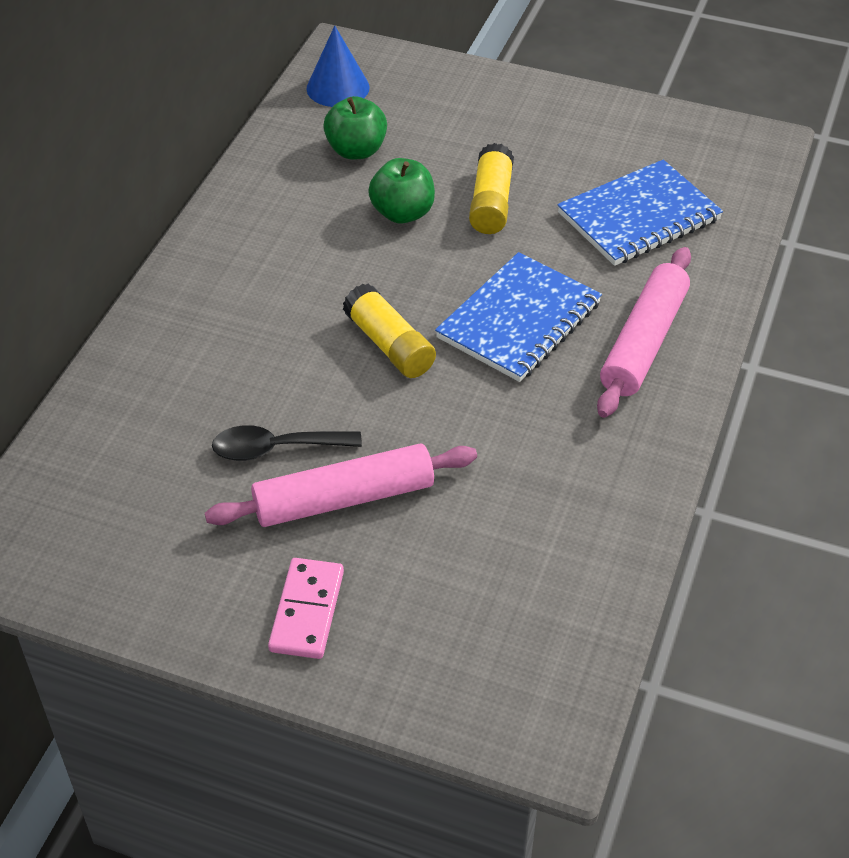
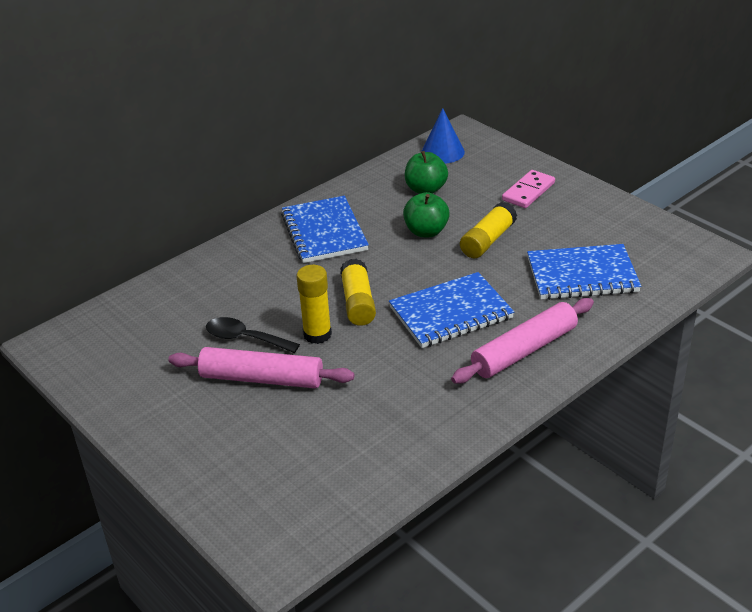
camera: 30 degrees right, 10 degrees down
(264, 255) = (324, 232): none -> blue notebook
(307, 611) = (191, 432): pink domino -> pink domino (528, 191)
(370, 409) = (317, 334): none -> yellow glue stick

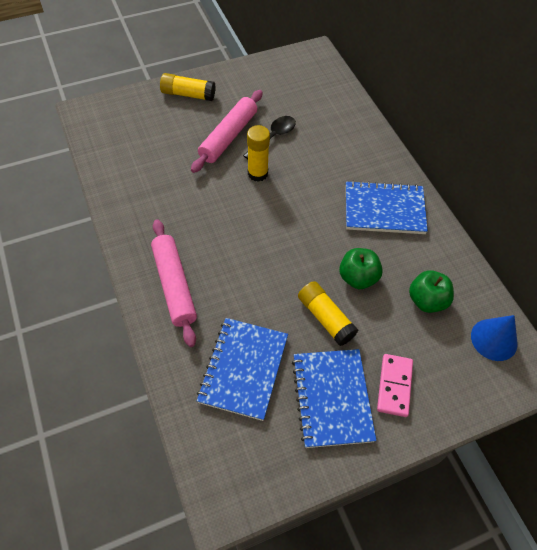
camera: 105 degrees right, 20 degrees up
(358, 302) = (282, 205): yellow glue stick -> yellow glue stick (188, 94)
(451, 313) = (241, 256): blue notebook -> blue notebook (332, 398)
(528, 191) = (394, 386): pink domino -> pink domino turned 45 degrees clockwise

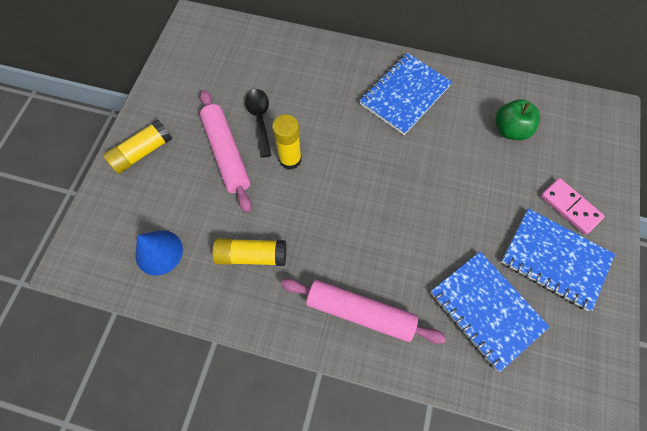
camera: 50 degrees left, 10 degrees up
(325, 318) = (478, 211): yellow glue stick -> yellow glue stick (252, 255)
(358, 278) = (456, 161): green apple -> none
(494, 339) = (570, 113): blue cone -> blue cone (159, 252)

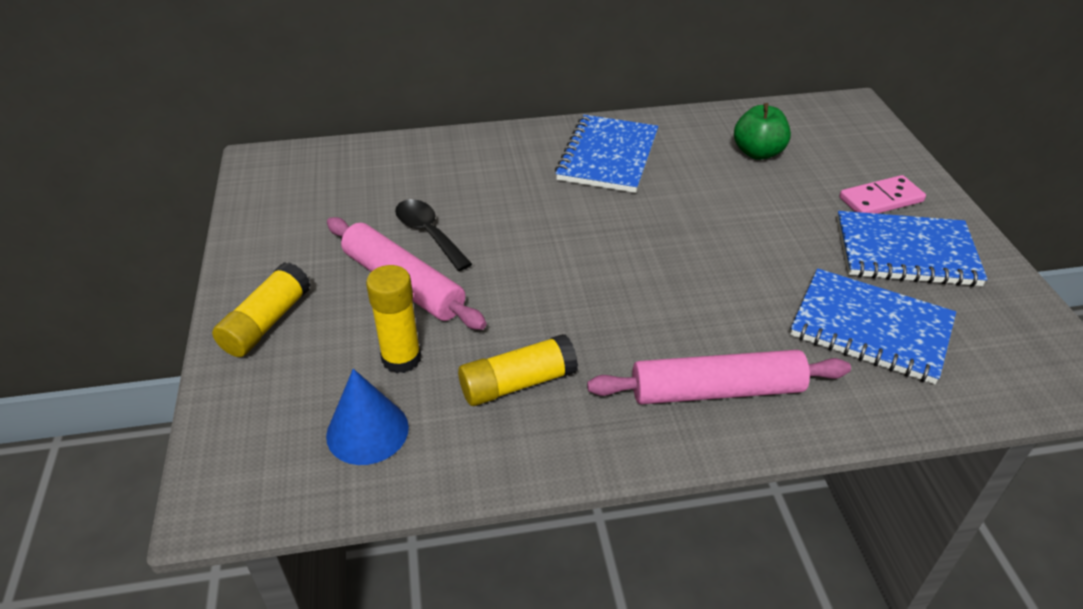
camera: 25 degrees left, 25 degrees down
(290, 159) = (501, 262): yellow glue stick -> yellow glue stick (401, 358)
(569, 207) = (881, 200): pink domino -> pink domino turned 45 degrees counterclockwise

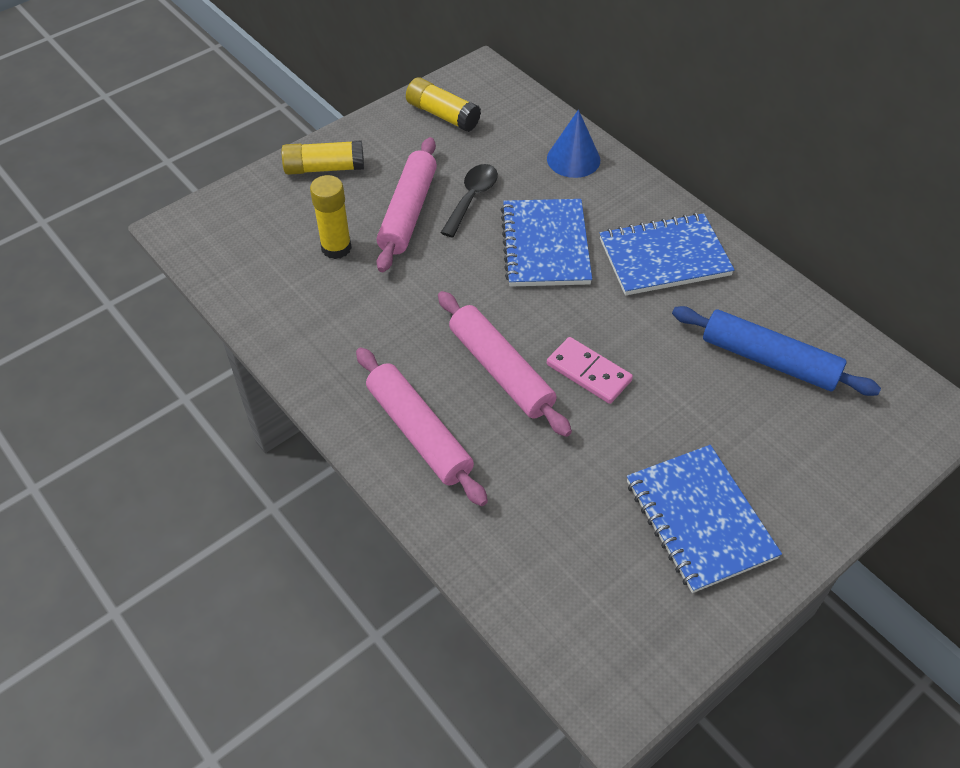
camera: 60 degrees right, 10 degrees up
(367, 431) = (265, 263): blue cone -> blue cone (573, 159)
(518, 383) = (353, 317): yellow glue stick -> yellow glue stick (443, 115)
(671, 301) = (501, 370): none -> pink rolling pin
(758, 153) = (769, 360): green apple -> blue rolling pin
(870, 328) = (564, 516): blue notebook -> blue notebook (545, 245)
(881, 200) = (773, 480): pink domino -> pink domino (588, 373)

